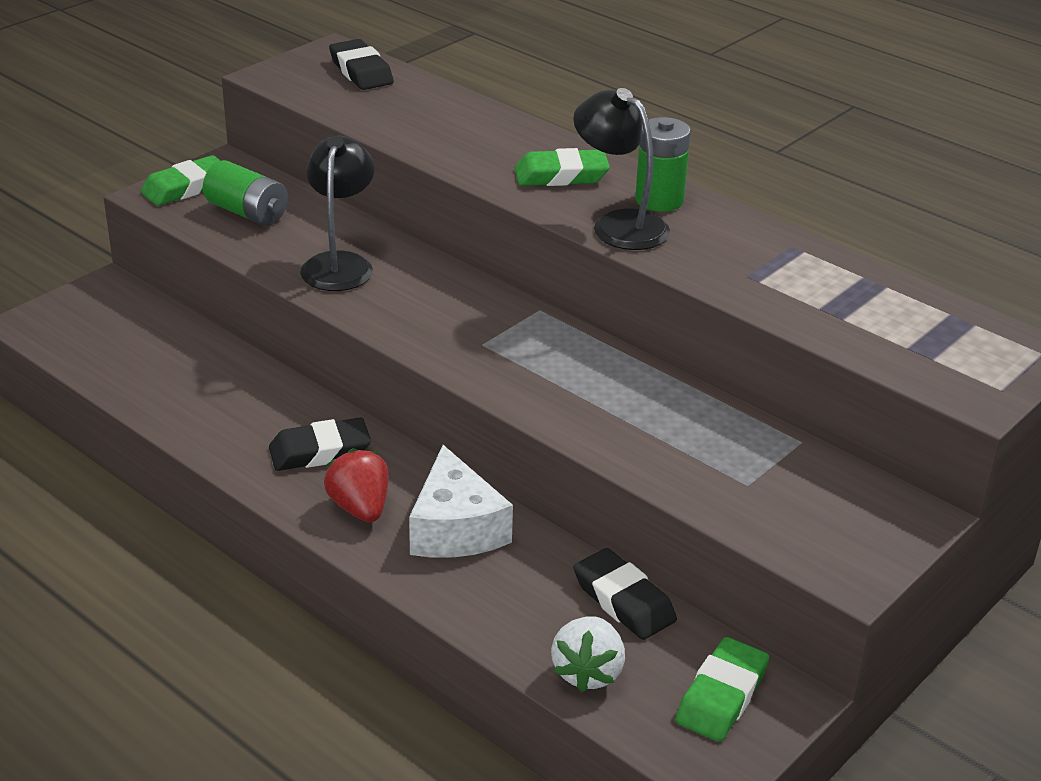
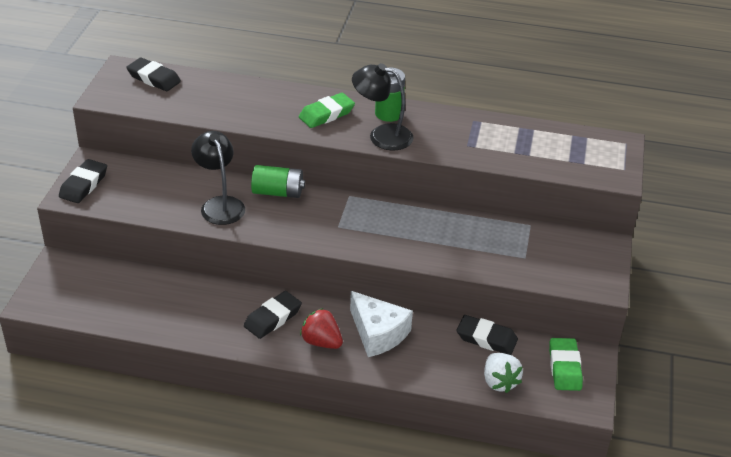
camera: 30 degrees left, 5 degrees up
(186, 187) = (83, 185): green eraser -> black eraser
(247, 212) = (136, 189): green battery -> green battery (278, 192)

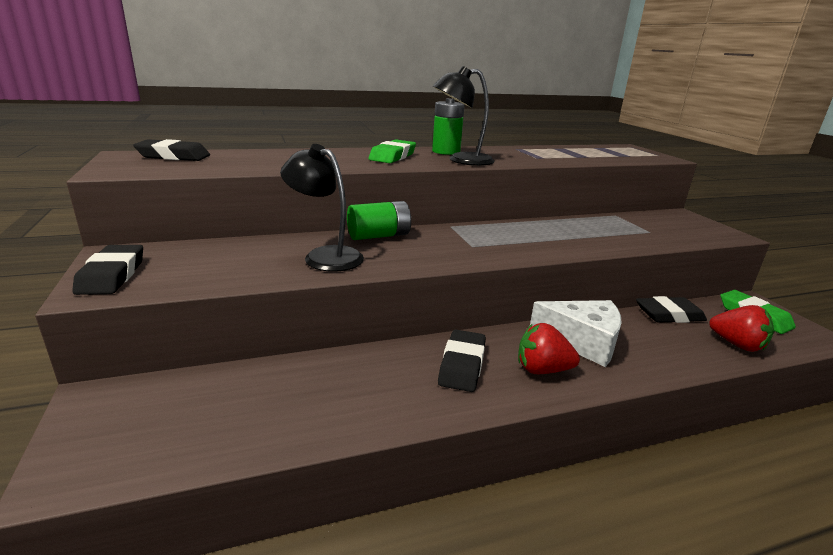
camera: 30 degrees left, 15 degrees down
(499, 382) = (737, 345): white strawberry -> red strawberry

